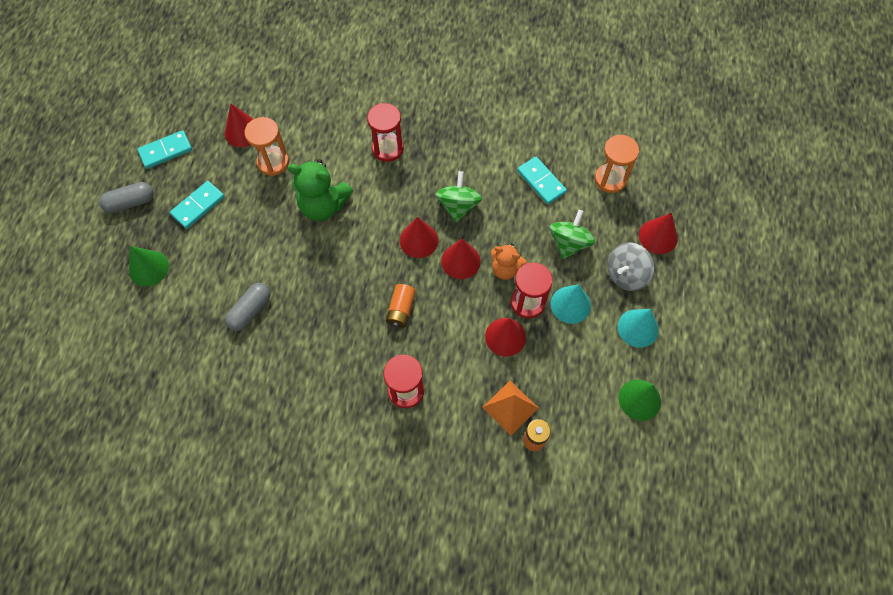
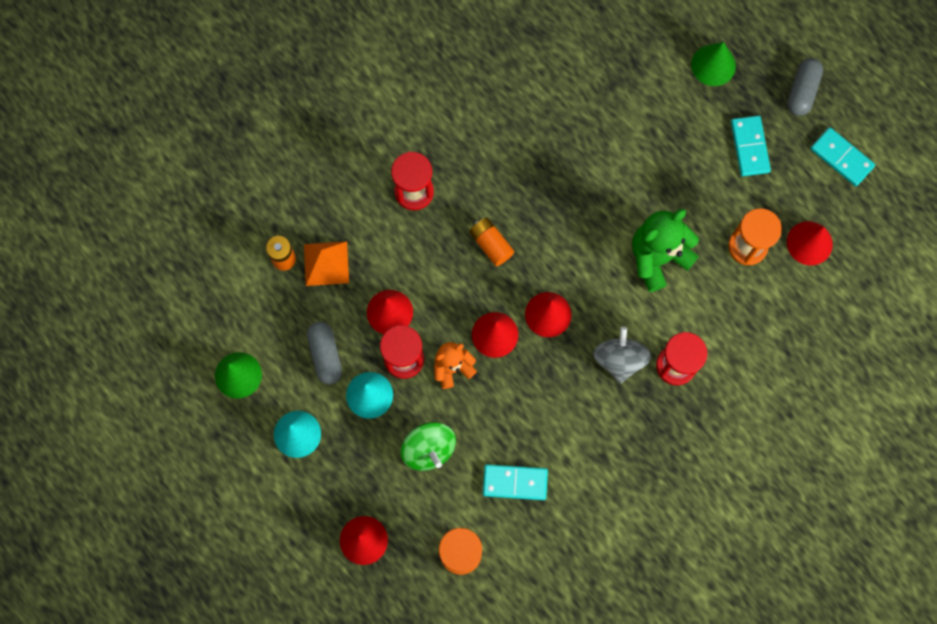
camera: 130 degrees right, 10 degrees up
(166, 151) = (841, 158): turquoise domino -> turquoise domino turned 60 degrees counterclockwise
(250, 310) = (597, 120): grey capsule -> grey capsule (325, 355)
(458, 206) = (554, 380): green spinning top -> none
(626, 274) = (353, 472): grey spinning top -> grey spinning top (619, 359)

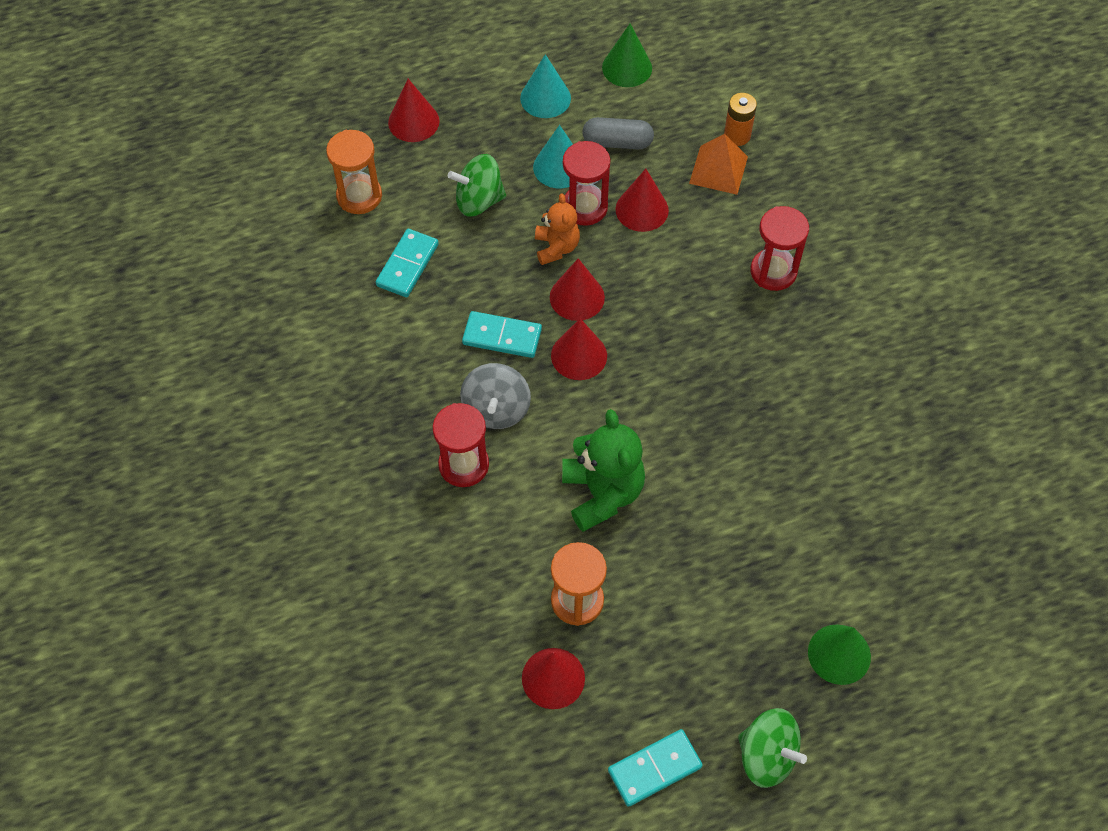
camera: 110 degrees right, 15 degrees down
(491, 244) = (683, 326): orange battery -> none
(619, 359) = (496, 409): grey spinning top -> grey spinning top turned 75 degrees clockwise
(750, 147) = (709, 655): turquoise domino -> turquoise domino (502, 337)
(802, 91) = (767, 755): grey capsule -> green spinning top

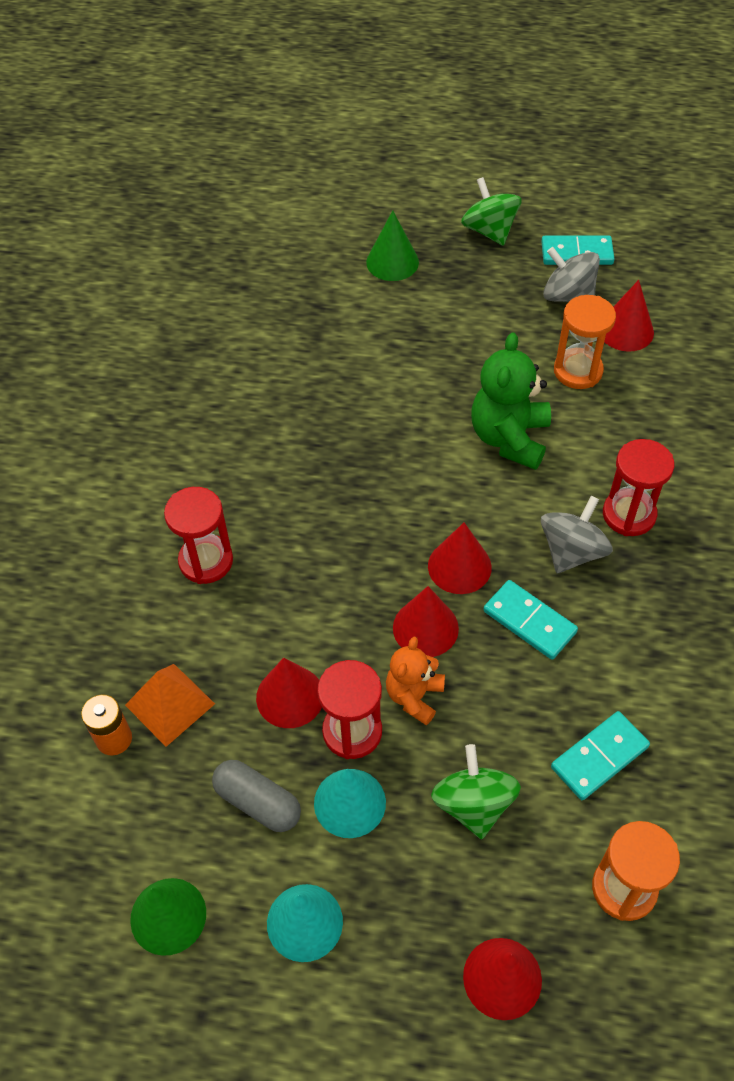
camera: 150 degrees left, 5 degrees down
(478, 201) = (473, 804): green spinning top -> green spinning top turned 120 degrees counterclockwise
(634, 698) = (567, 296): none -> grey spinning top

